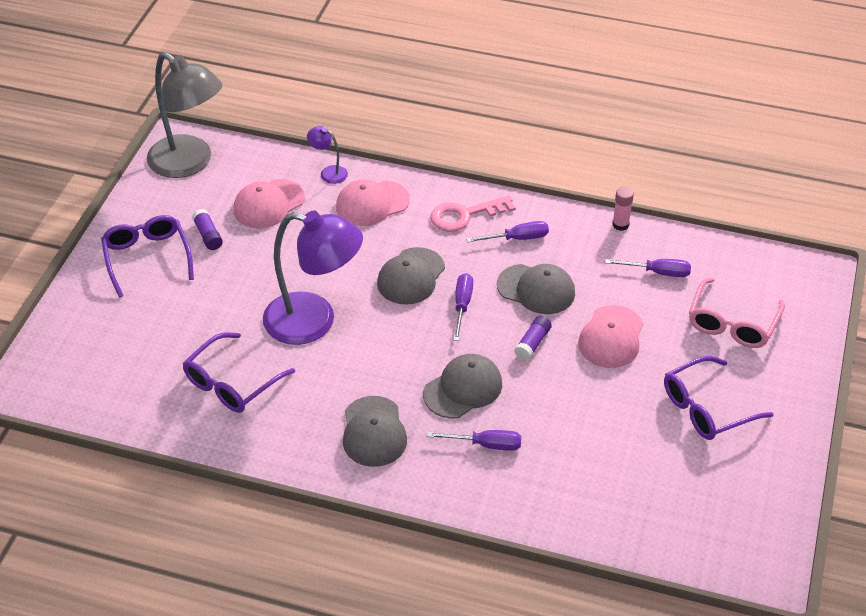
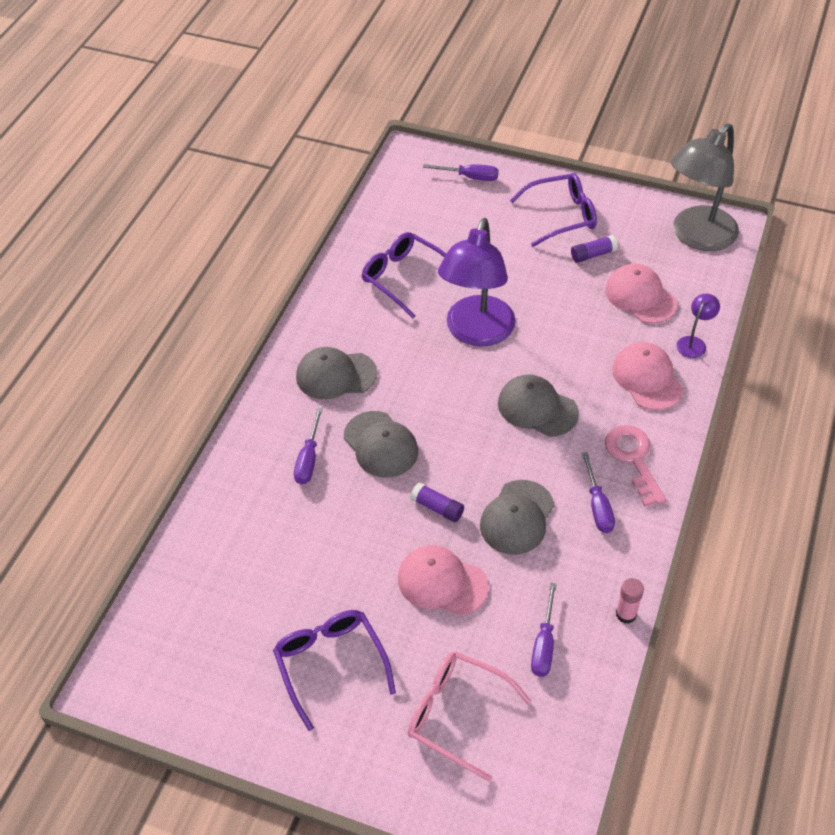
camera: 95 degrees right, 5 degrees up
(462, 305) = (494, 449): purple screwdriver -> purple screwdriver (469, 177)

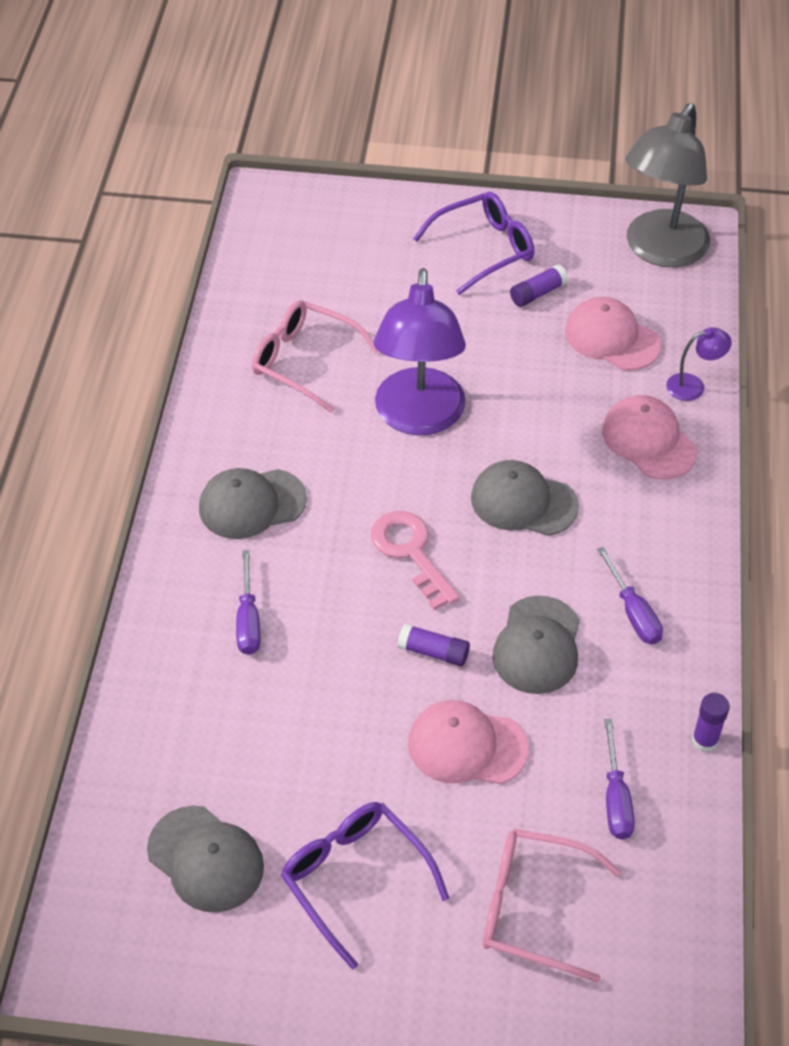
camera: 15 degrees left, 0 degrees up
(381, 444) = (337, 584): grey cap -> grey cap (206, 859)
(404, 278) = (305, 361): purple glasses -> pink glasses
(469, 177) = (352, 215): purple screwdriver -> none
(626, 614) = (705, 740): pink glue stick -> purple glue stick
(633, 459) = (660, 545): pink key -> pink key (410, 552)
(694, 343) = (693, 386): purple lamp -> purple lamp turned 60 degrees clockwise

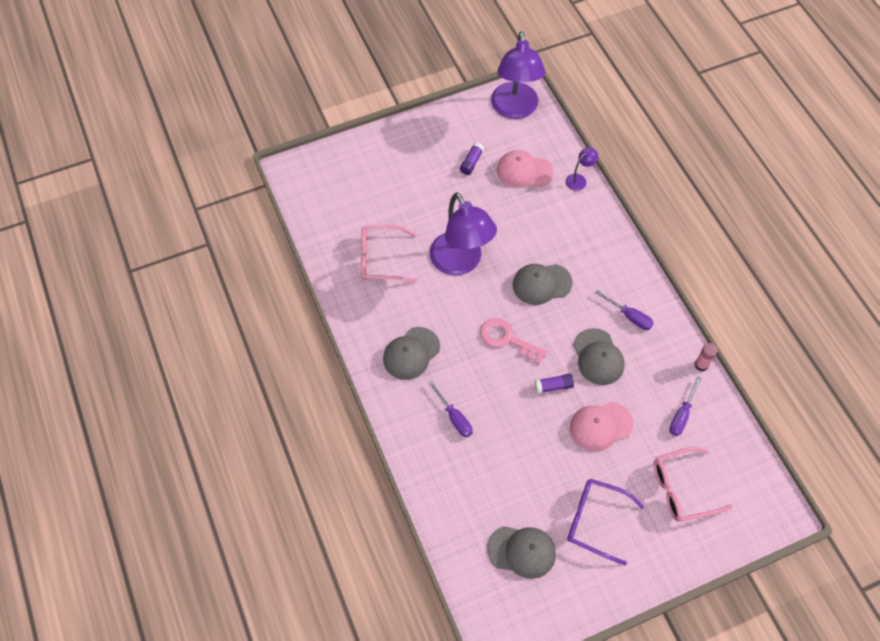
camera: 30 degrees left, 10 degrees up
(484, 249) = (427, 149): purple glasses -> none
(616, 798) = (682, 415): purple screwdriver -> purple screwdriver turned 60 degrees clockwise
(649, 440) = (578, 220): pink cap -> none
(660, 251) = (515, 109): grey lamp -> purple lamp
(705, 740) = (701, 365): purple glue stick -> pink glue stick

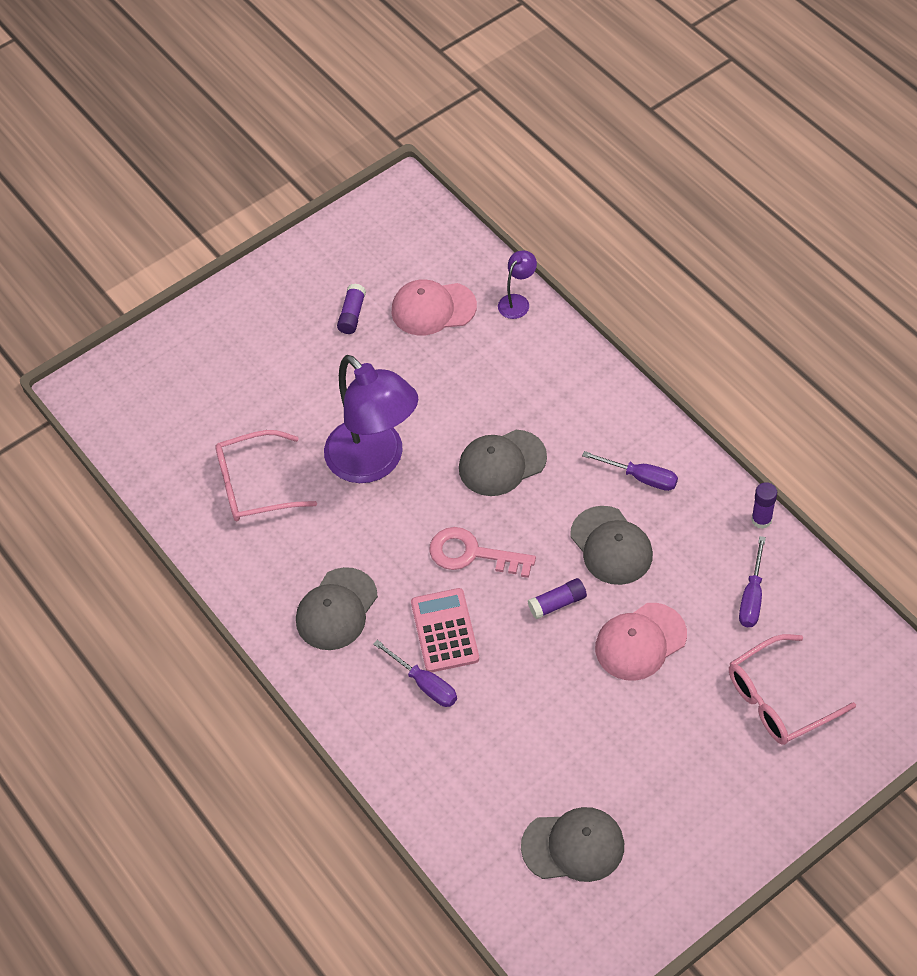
camera: 10 degrees left, 5 degrees down
(476, 385) = (445, 631): none -> pink calculator
(515, 109) = (396, 223): purple lamp -> none
(596, 521) = (668, 775): purple glasses -> none
(701, 365) = (761, 520): pink glue stick -> purple glue stick

